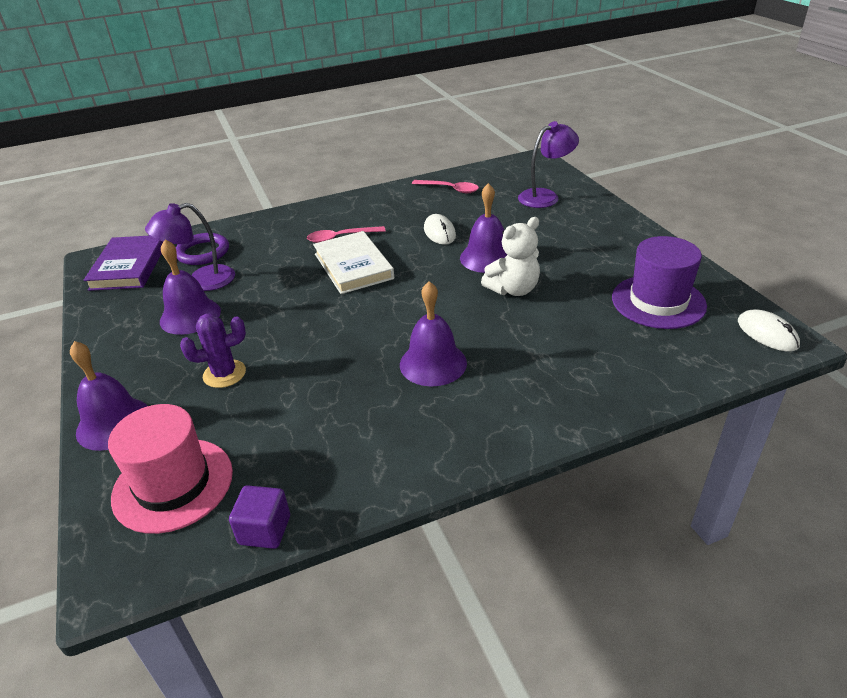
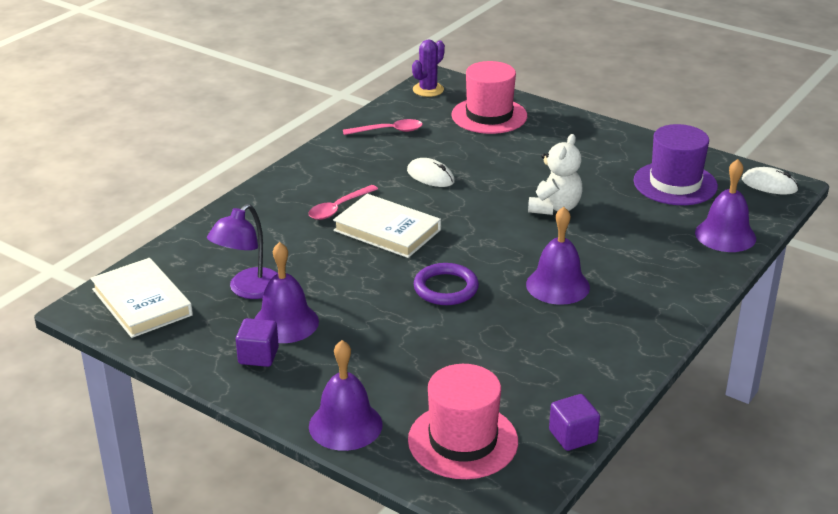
camera: 35 degrees left, 5 degrees down
(129, 266) = (142, 302): purple book -> white book
(138, 336) = (258, 356): none -> purple cube
(203, 252) = (207, 264): purple ring -> purple ring (446, 288)
(224, 374) = (391, 354): purple cactus -> purple cactus (428, 90)
(487, 257) = (501, 187): purple bell -> purple bell (725, 235)
(545, 196) = (489, 116): purple lamp -> pink hat

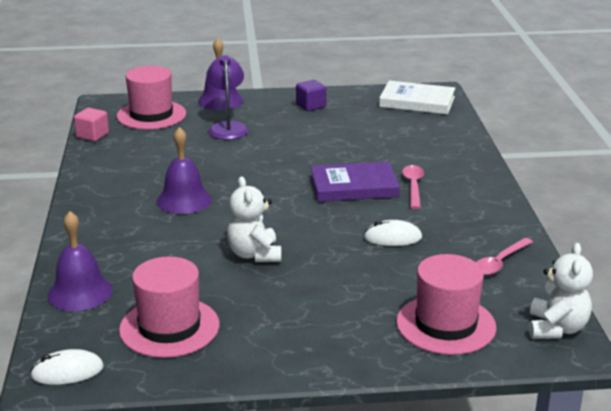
camera: 140 degrees right, 5 degrees down
(248, 290) = (373, 126): purple lamp -> purple lamp (228, 127)
(285, 322) = (323, 121): purple bell -> none
(387, 230) = (354, 186): white book -> purple book
(428, 90) = (556, 328): purple cactus -> white teddy bear
(446, 288) = (258, 170): purple ring -> none
(572, 436) = (92, 135): purple cube -> pink cube
(675, 184) = (169, 327): purple hat -> pink hat

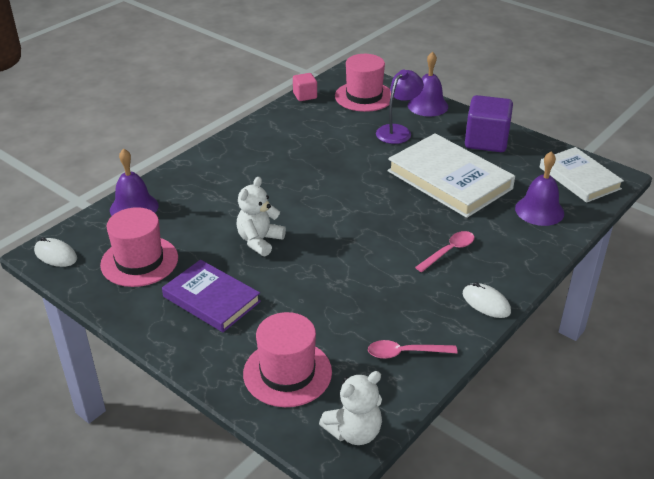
camera: 45 degrees right, 10 degrees up
(184, 200) = (282, 175): purple bell -> purple bell (539, 210)
(310, 106) = (486, 141): purple cube -> purple cube, size x1.86
(329, 142) = (449, 180): none -> white book
(354, 186) = (406, 226): purple book -> purple book (211, 299)
(392, 237) = (364, 283): white mouse -> white mouse (486, 303)

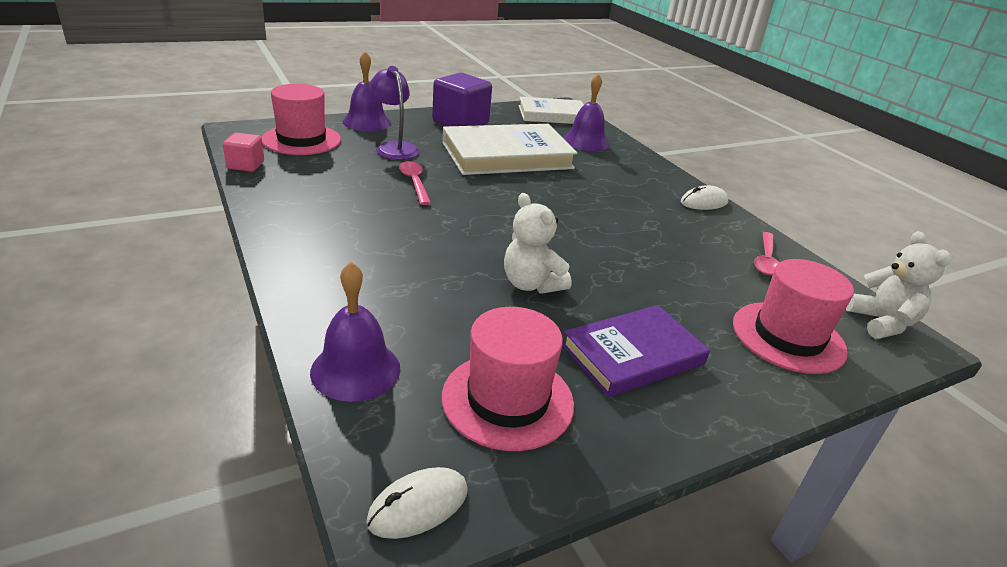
camera: 70 degrees left, 5 degrees down
(449, 251) = (620, 192): pink spoon -> pink spoon (414, 182)

